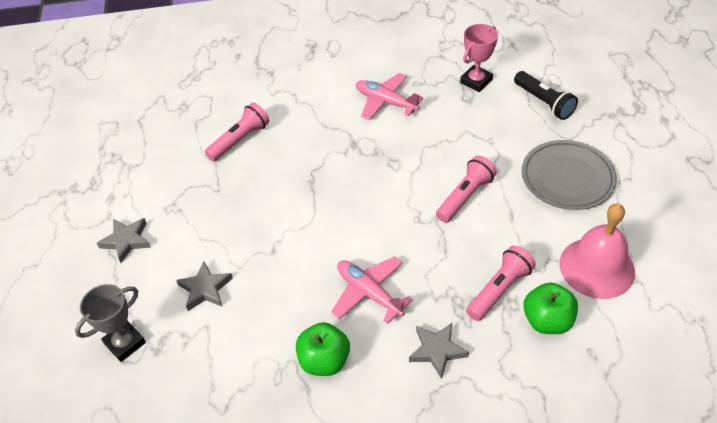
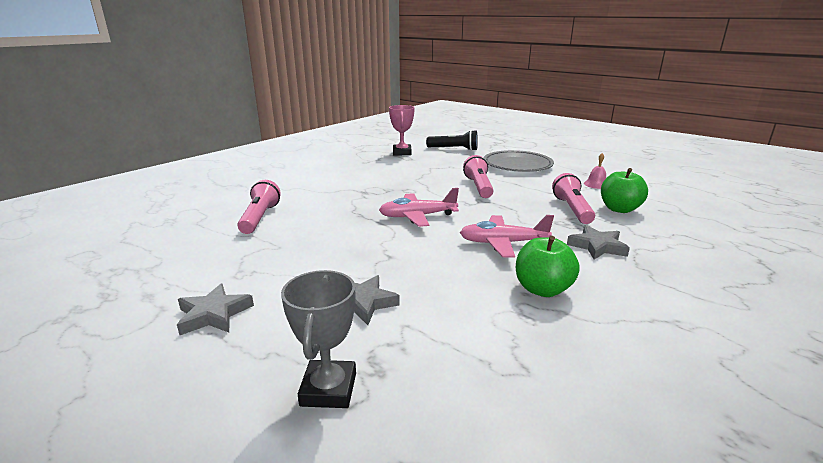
camera: 45 degrees left, 25 degrees down
(386, 102) = (357, 172): pink plane -> pink plane (417, 216)
(597, 267) = (596, 184): pink bell -> pink bell, size x0.43

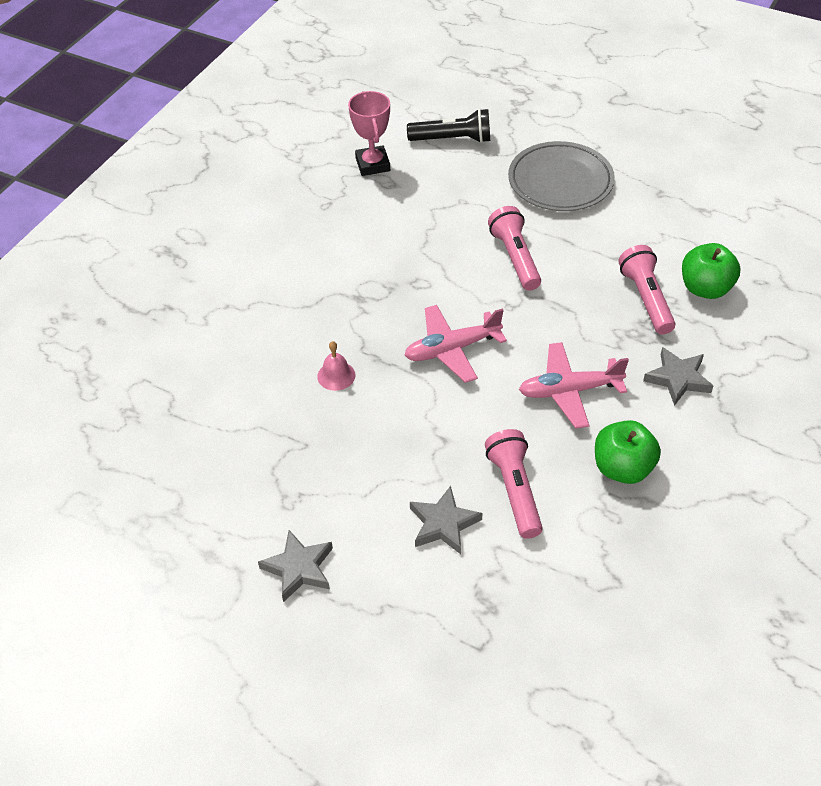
camera: 10 degrees left, 25 degrees up
(260, 218) = (247, 387): pink flashlight -> pink flashlight (514, 490)
(328, 389) = (455, 636): grey trophy -> none
(596, 184) = (676, 225): pink bell -> pink bell (336, 375)

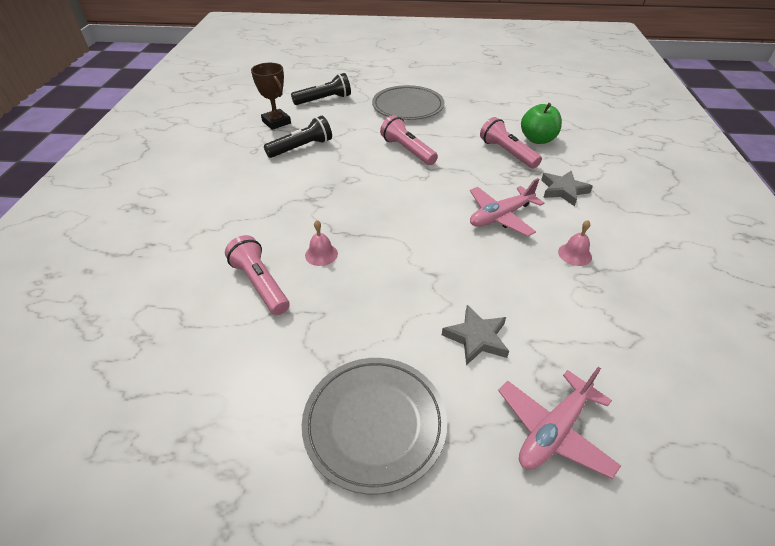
camera: 25 degrees left, 5 degrees down
(299, 568) = (374, 424): grey star -> grey plate
(372, 164) = (276, 122): pink trophy -> brown trophy
(385, 216) = (302, 148): none -> black flashlight
(452, 349) = (400, 213): pink plane -> pink plane (554, 430)
(514, 490) = (512, 294): pink flashlight -> pink flashlight (260, 284)
(622, 468) = (574, 254): green apple -> pink bell

